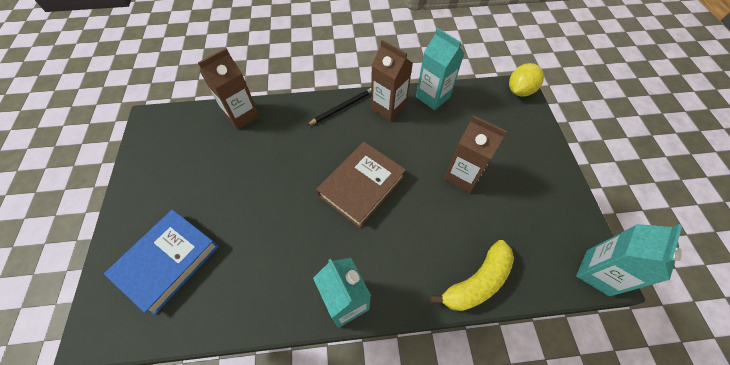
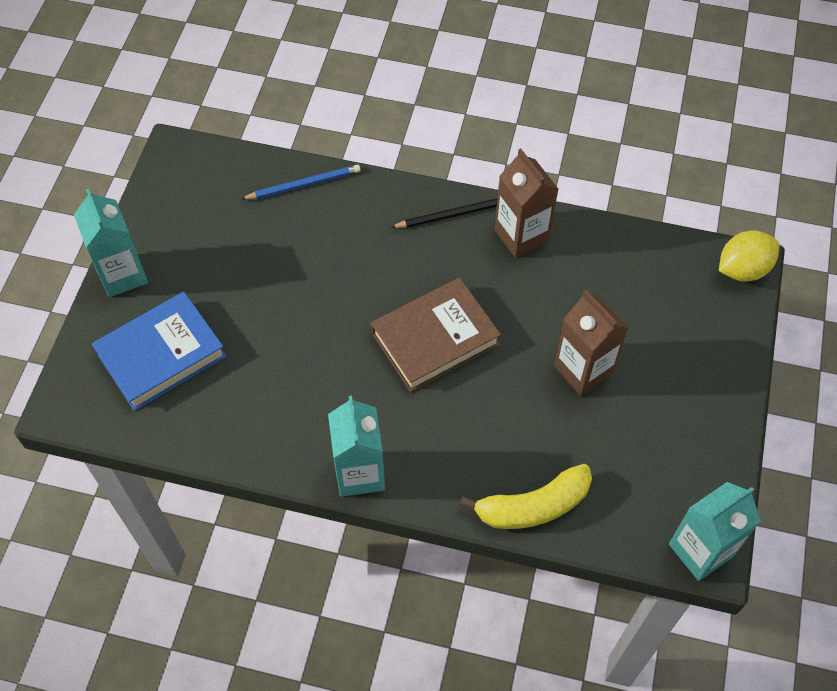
camera: 20 degrees right, 0 degrees up
(242, 115) = (304, 184): brown carton -> blue pencil
(432, 97) = (597, 238): turquoise carton -> turquoise carton (122, 274)

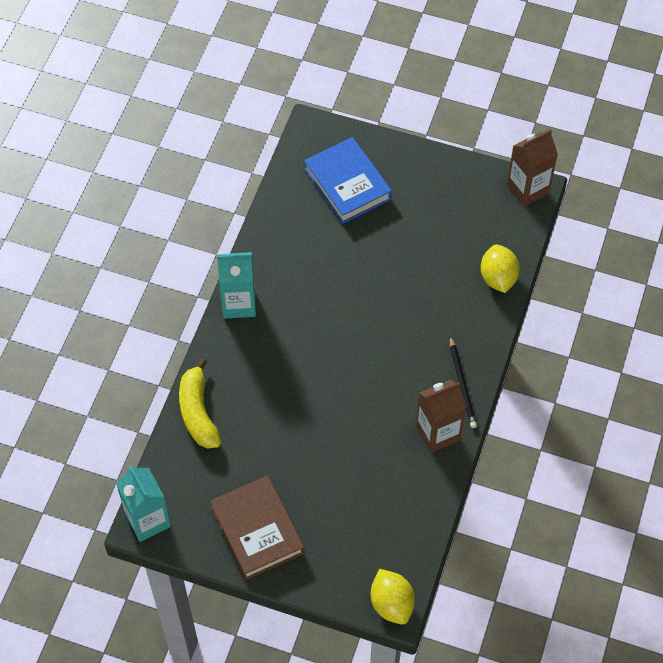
camera: 95 degrees right, 0 degrees up
(122, 274) = (419, 159): turquoise carton -> none
(304, 184) = (498, 278): blue pencil -> yellow lemon
(435, 339) = (344, 360): brown book -> brown book (257, 530)
(583, 369) = (306, 462): brown carton -> brown carton (527, 189)

